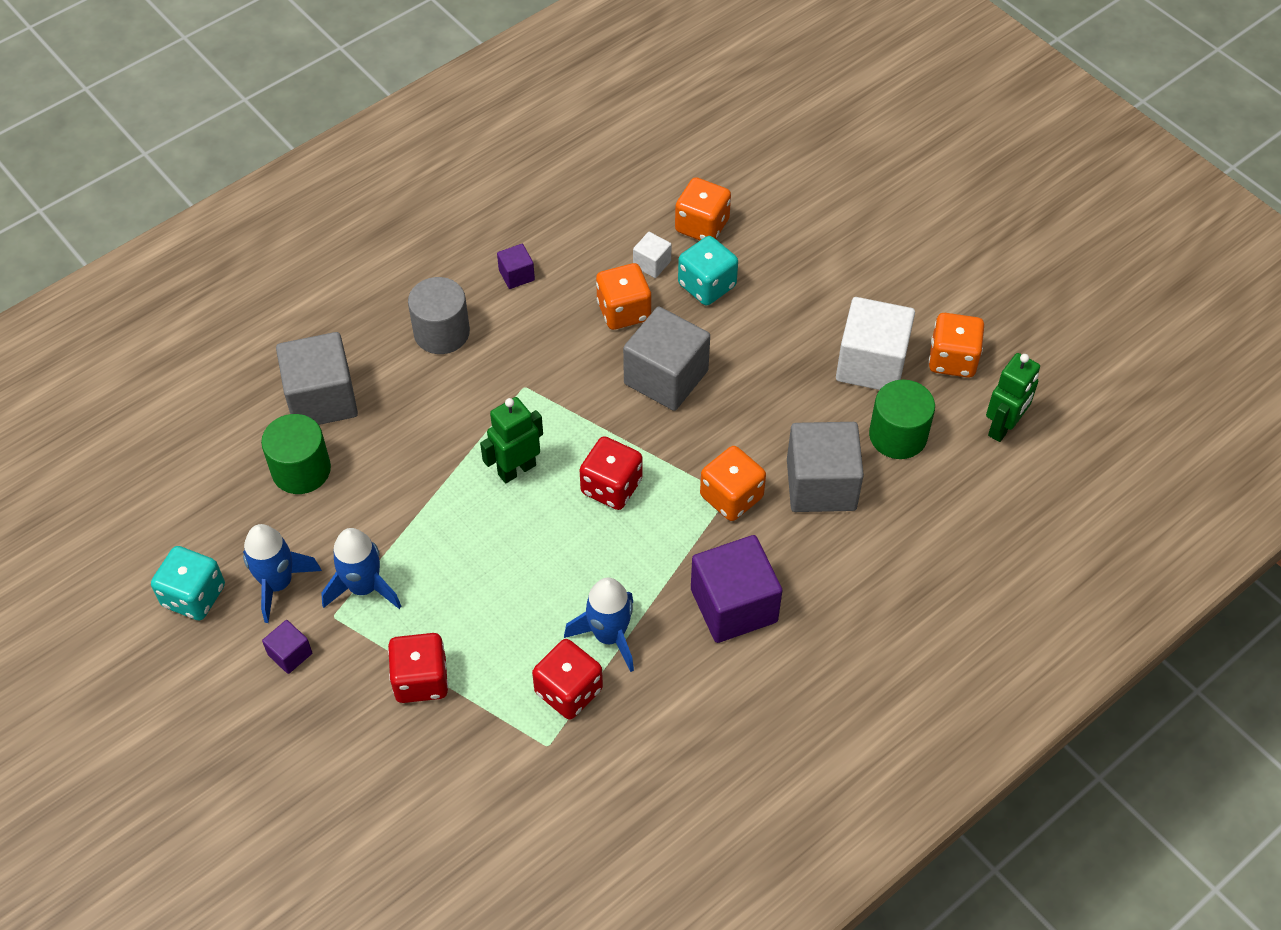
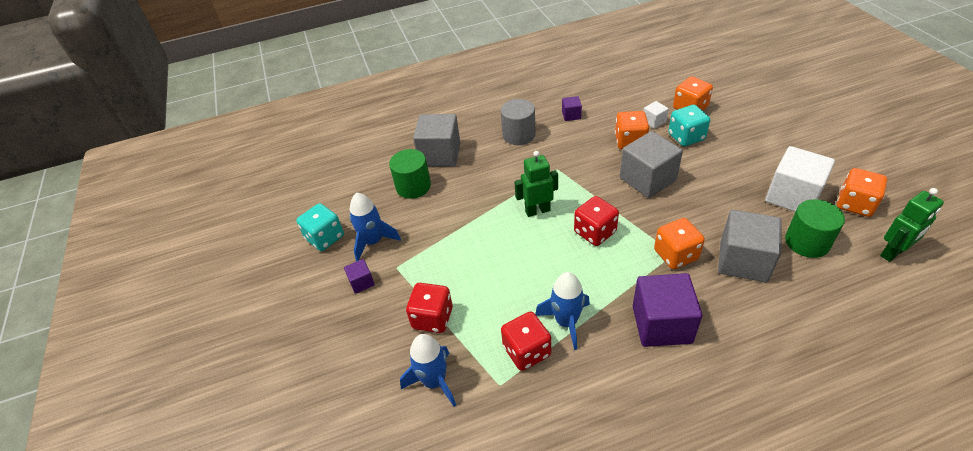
camera: 25 degrees right, 10 degrees down
(364, 587) = (421, 255): blue rocket -> blue rocket (434, 381)

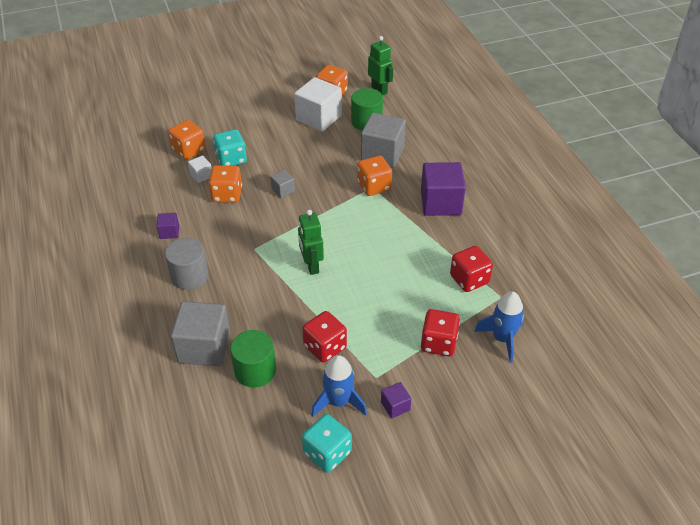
camera: 95 degrees left, 0 degrees up
(566, 322) = (440, 254): blue rocket -> none
(595, 232) = (344, 229): red dice -> red dice (325, 347)
(647, 179) = (283, 190): grey cube -> grey cube, size x0.47

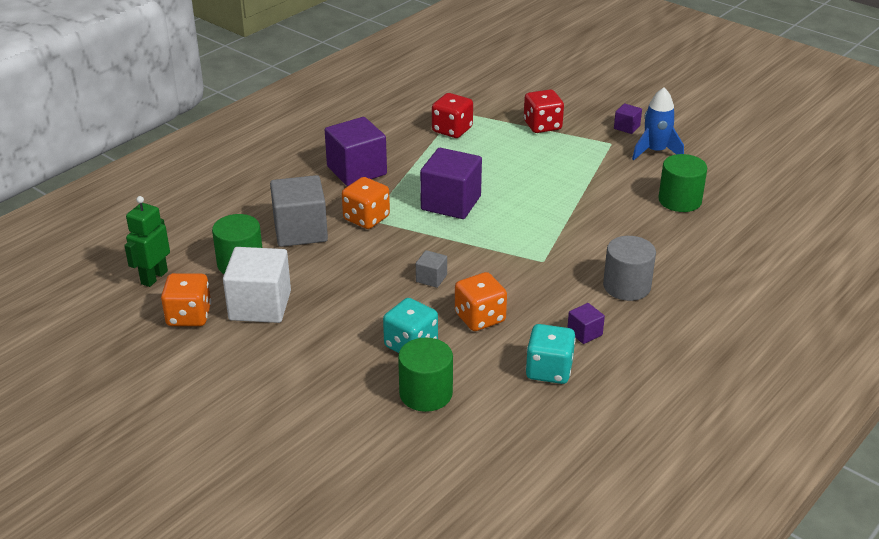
camera: 120 degrees left, 10 degrees down
(189, 150) = (426, 393): orange dice -> green cylinder
(201, 175) = (465, 356): white cube -> none
(204, 347) = (693, 237): grey cube -> none
(311, 266) = (527, 216): green robot -> none
(325, 347) = (612, 175): red dice -> none
(327, 453) = (703, 142): turquoise dice -> turquoise dice (549, 370)
(360, 233) = (451, 203): none -> purple cube
(502, 339) = (504, 101): blue rocket -> none

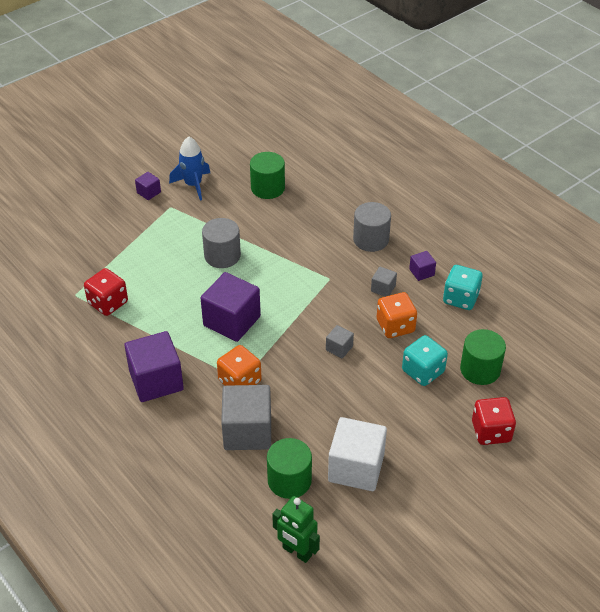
camera: 80 degrees left, 10 degrees up
(189, 316) = (362, 522): orange dice -> none
(542, 126) = (125, 242): red dice -> red dice (491, 432)
(542, 303) = (383, 288): none -> grey cube
(548, 184) = (222, 256): none -> grey cylinder

